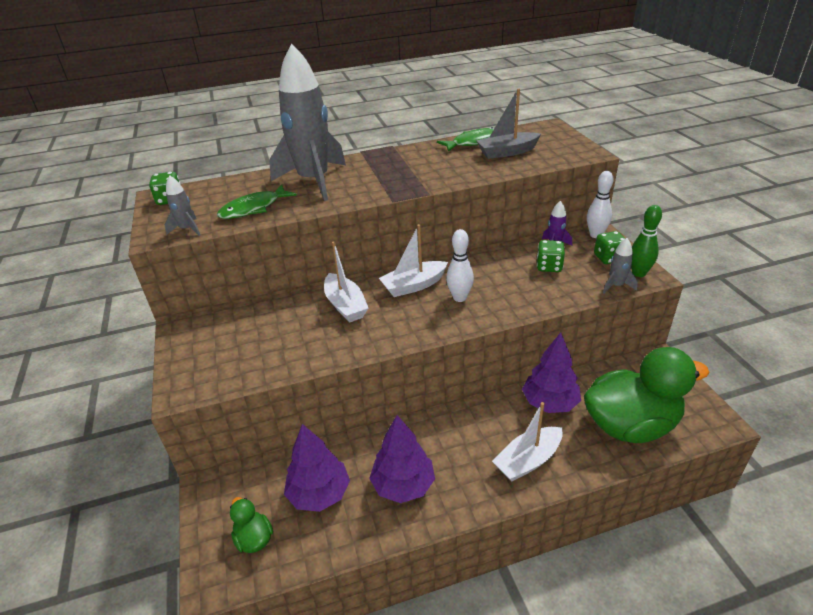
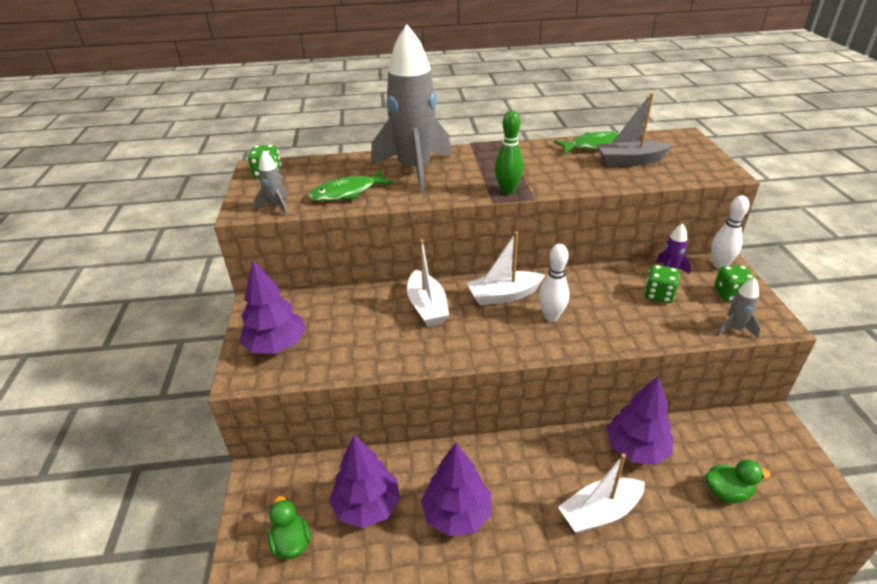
camera: 10 degrees right, 0 degrees up
(208, 360) = (276, 345): none -> purple tree
(630, 425) = (727, 492): green duck -> green duck, size x0.43
(639, 273) = (764, 318): green bowling pin -> green bowling pin (507, 191)

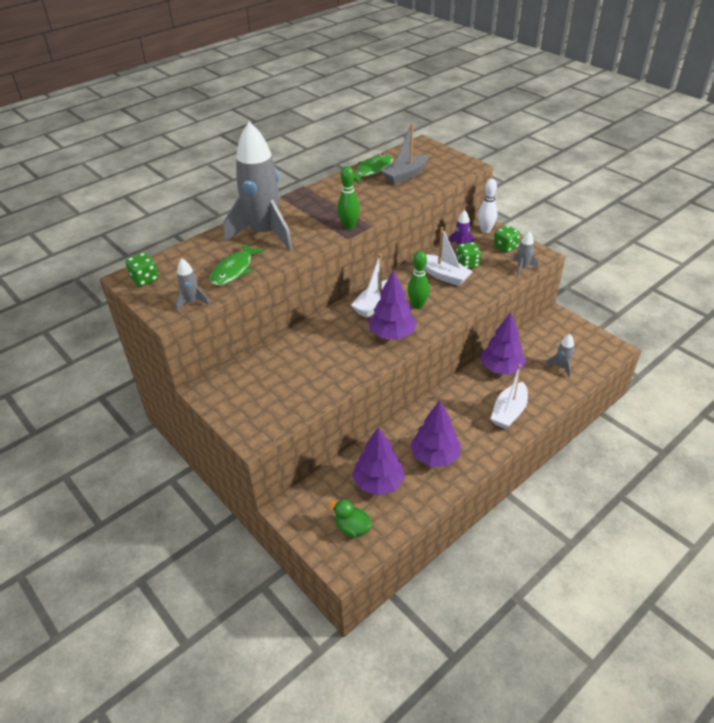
camera: 35 degrees left, 5 degrees up
(276, 345) = (254, 408): purple tree -> purple tree (392, 334)
(427, 307) = (333, 334): white boat -> white boat (444, 276)
(551, 316) = (417, 305): white bowling pin -> green bowling pin
(727, 492) = (561, 367): green duck -> grey rocket

